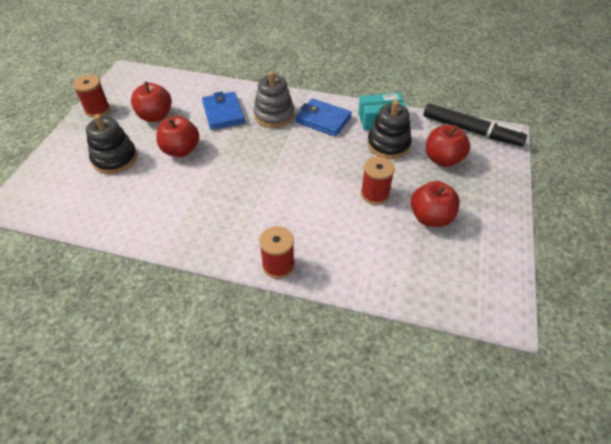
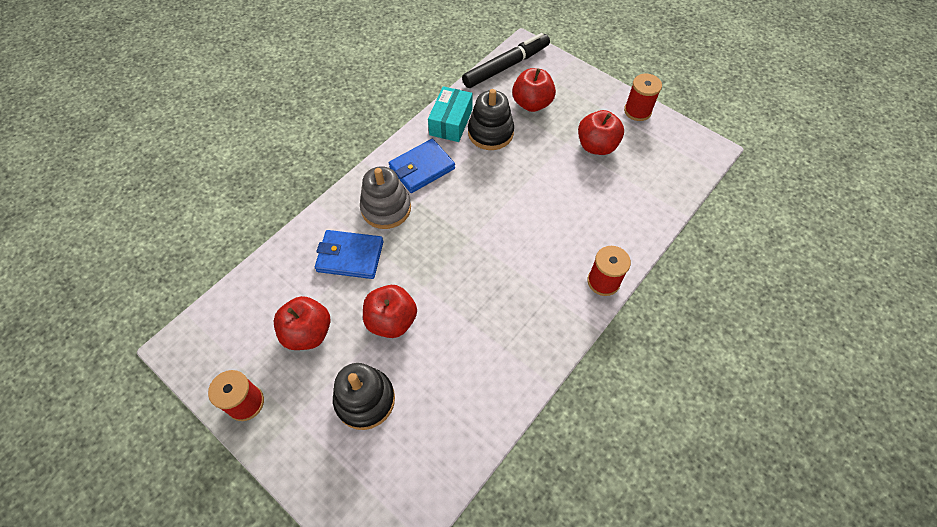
camera: 65 degrees left, 10 degrees up
(374, 194) = (550, 172): red spool -> red spool (637, 111)

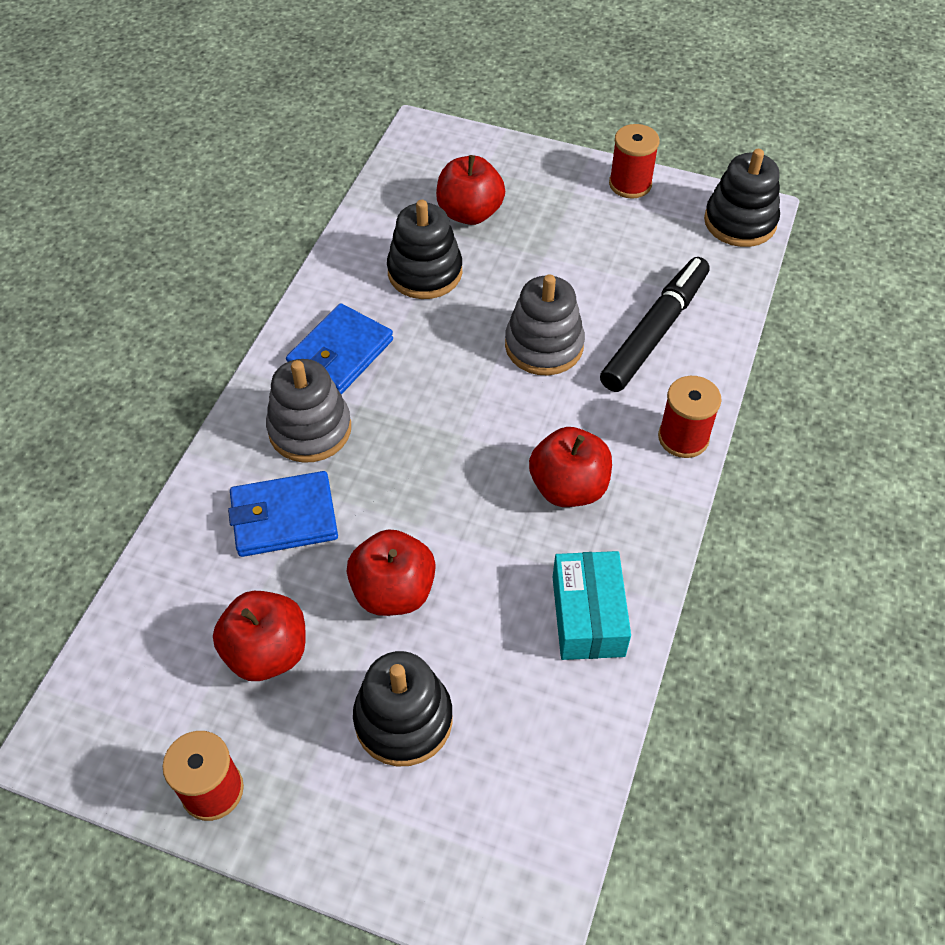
camera: 20 degrees left, 5 degrees down
(451, 122) = (356, 272): turquoise box -> turquoise box (588, 616)
(506, 66) = (406, 168): black marker -> black marker (655, 332)
(542, 198) = (544, 346): none -> grey stacking toy
(596, 146) = (592, 249): red apple -> red apple (568, 487)
(698, 153) = (740, 222): none -> black stacking toy

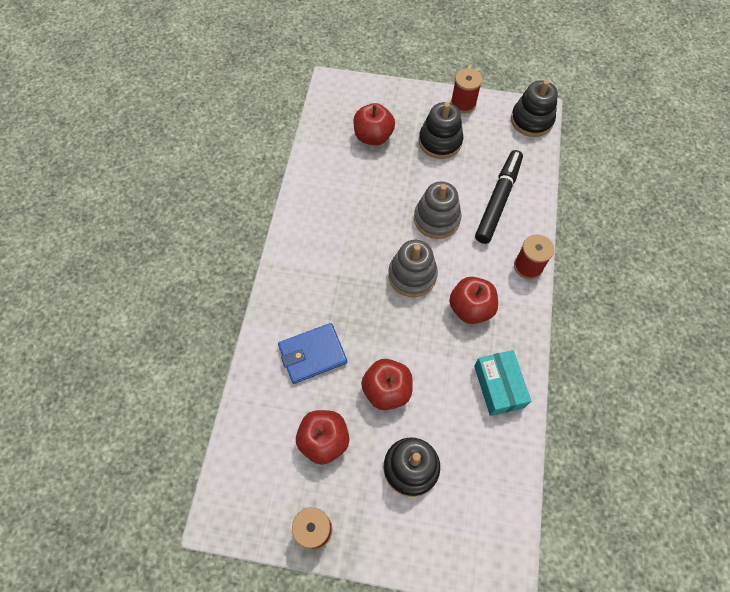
camera: 10 degrees left, 10 degrees up
(310, 429) = (313, 295): grey stacking toy -> grey stacking toy (412, 275)
(340, 353) = (319, 242): blue wallet -> none
(425, 272) = (356, 180): black stacking toy -> black stacking toy (440, 141)

